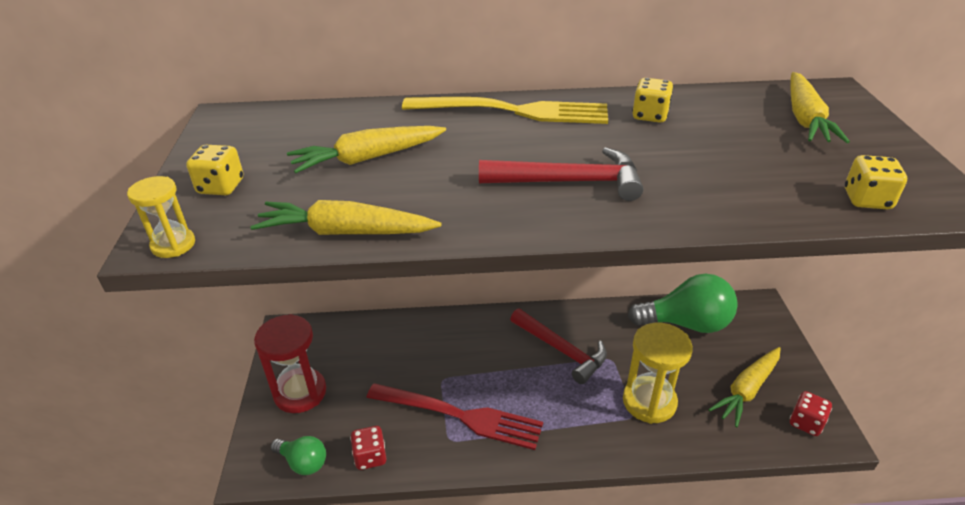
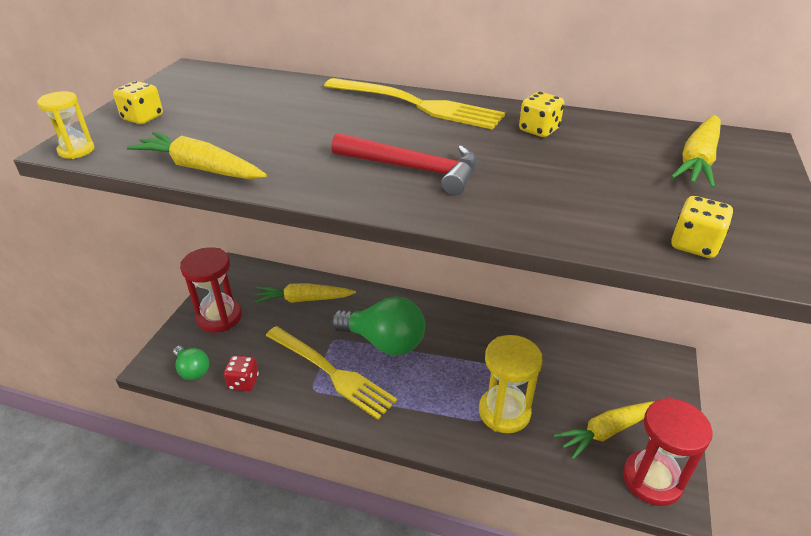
camera: 20 degrees right, 0 degrees up
(367, 158) = (265, 118): yellow carrot -> yellow carrot (303, 299)
(459, 415) = (331, 372): red fork -> yellow fork
(561, 350) = (449, 345): red hammer -> none
(686, 323) = (581, 355): green light bulb -> green light bulb (384, 342)
(806, 423) = (652, 480): red dice -> red hourglass

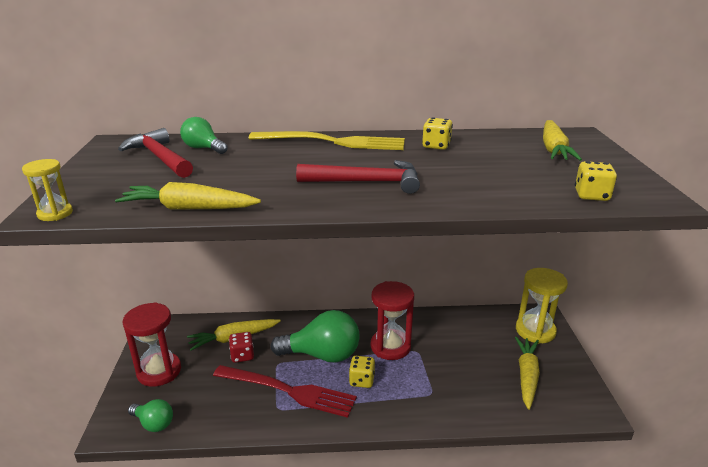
camera: 20 degrees left, 10 degrees down
(143, 118) = (100, 181): yellow dice -> yellow dice (362, 380)
(219, 97) = (160, 157): none -> red hammer
(243, 382) = (210, 420): red dice -> red dice (242, 356)
(270, 92) = (203, 148): none -> green light bulb
(331, 372) = (288, 391): yellow fork -> red fork
(504, 412) = (445, 383): yellow hourglass -> yellow hourglass (535, 331)
(607, 431) = (527, 376): yellow carrot -> yellow carrot turned 150 degrees clockwise
(652, 480) = (574, 401): red hourglass -> red hourglass (390, 346)

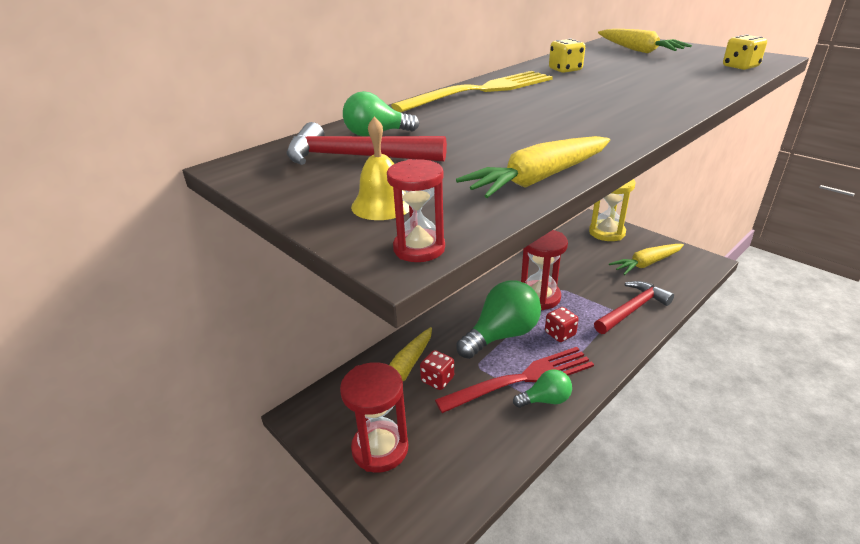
camera: 40 degrees left, 5 degrees up
(55, 214) = (419, 248): yellow hourglass -> red hourglass
(101, 187) = (382, 205): none -> yellow bell
(154, 423) = (455, 494): green light bulb -> green light bulb (545, 400)
(362, 380) = (560, 334): yellow dice -> red dice
(366, 182) = (602, 106): red hammer -> red hammer (632, 309)
(527, 376) = (646, 264): yellow carrot -> yellow carrot turned 90 degrees counterclockwise

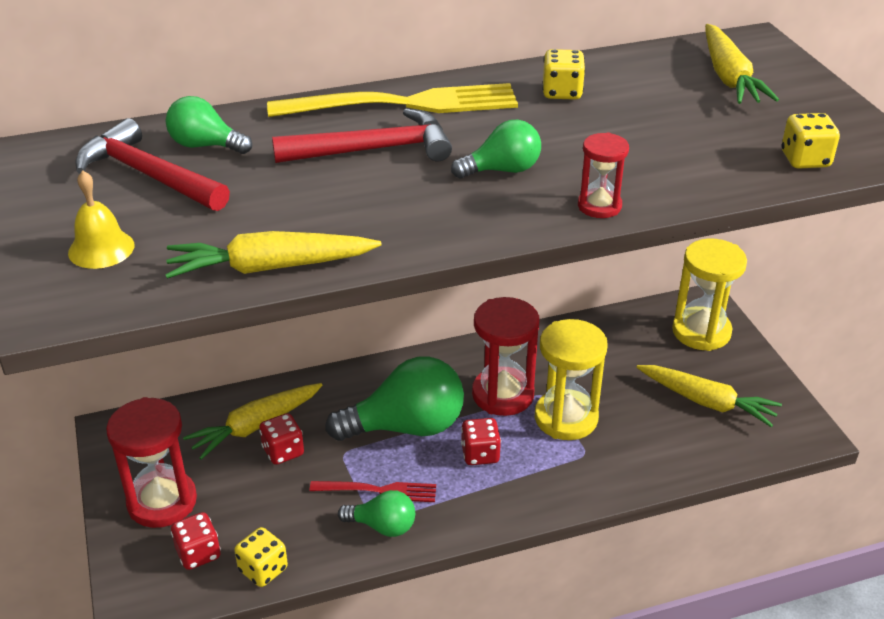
camera: 25 degrees right, 5 degrees up
(419, 248) = (72, 310): red hourglass -> red hourglass (599, 206)
(439, 474) = (198, 553): none -> red dice
(495, 464) = (263, 569): none -> yellow dice
(521, 379) = (378, 491): red fork -> red fork, size x0.55
(586, 297) = (566, 418): none -> yellow hourglass
(597, 102) = (502, 170): none -> green light bulb
(632, 309) = (611, 460): red hammer -> red hammer (373, 150)
(646, 264) = (707, 402): yellow carrot -> yellow carrot turned 150 degrees counterclockwise

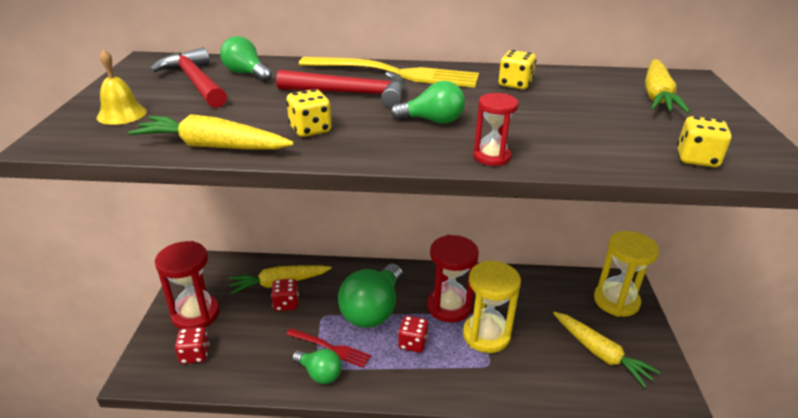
camera: 20 degrees right, 5 degrees down
(263, 569) = (226, 379): yellow dice -> yellow dice (310, 129)
(406, 427) = (373, 310): green light bulb -> green light bulb turned 105 degrees clockwise

